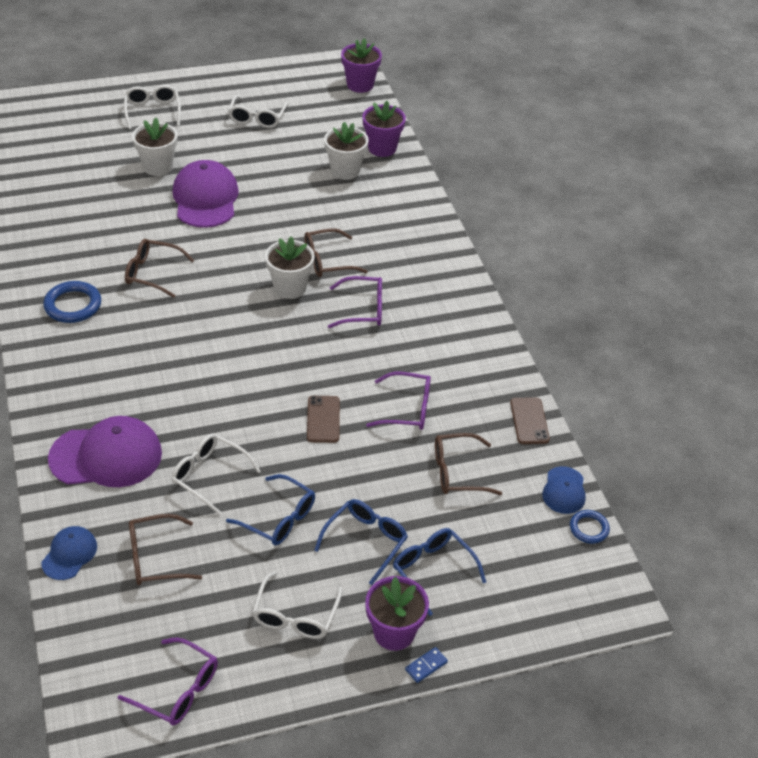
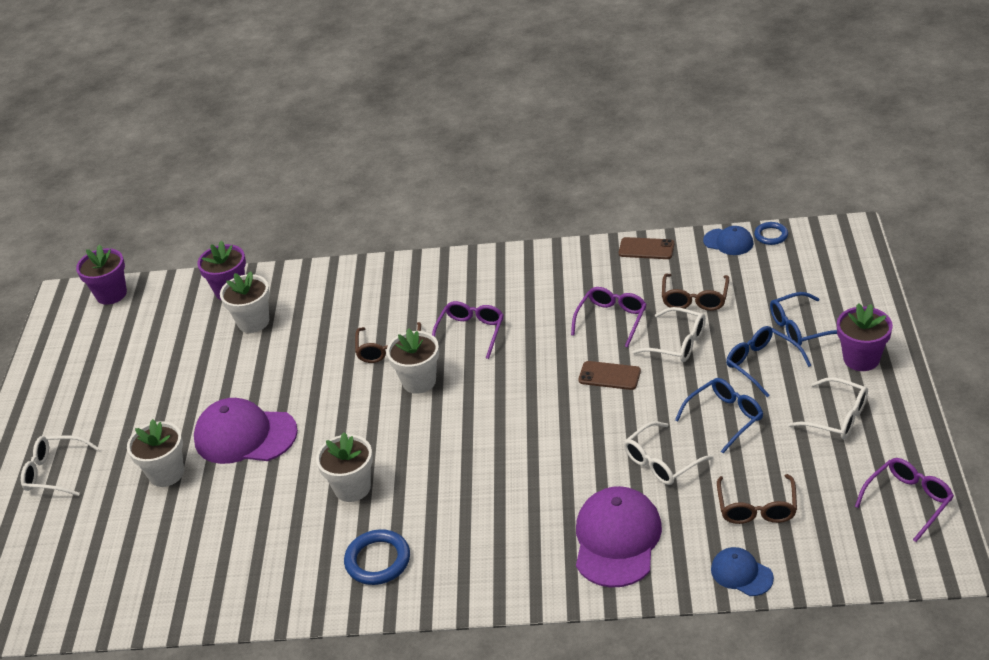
camera: 65 degrees left, 5 degrees down
(153, 273) = (352, 488): brown glasses -> white flower pot
(257, 118) = (122, 381): white glasses -> white glasses (677, 343)
(426, 666) = (896, 344): blue domino -> none

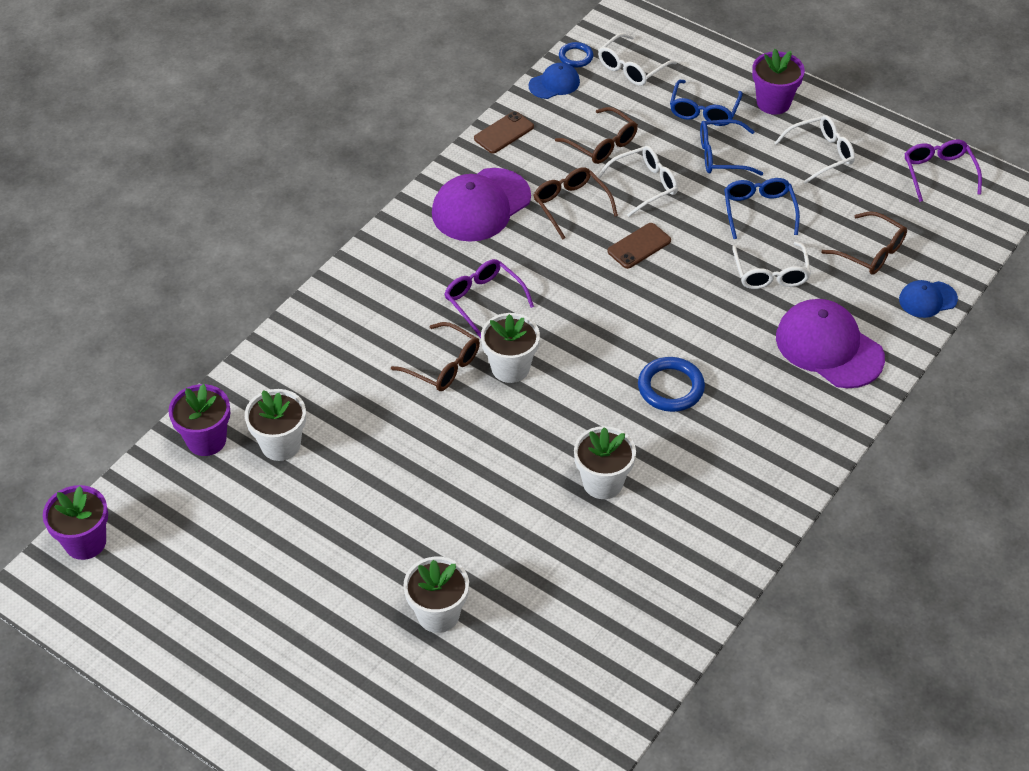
camera: 60 degrees left, 10 degrees up
(55, 472) = (337, 709): white glasses -> white glasses (632, 67)
(245, 435) = (448, 528): purple cap -> purple cap (481, 205)
(378, 560) = (710, 508): blue ring -> blue ring (670, 387)
(611, 320) = (571, 205): purple glasses -> brown glasses

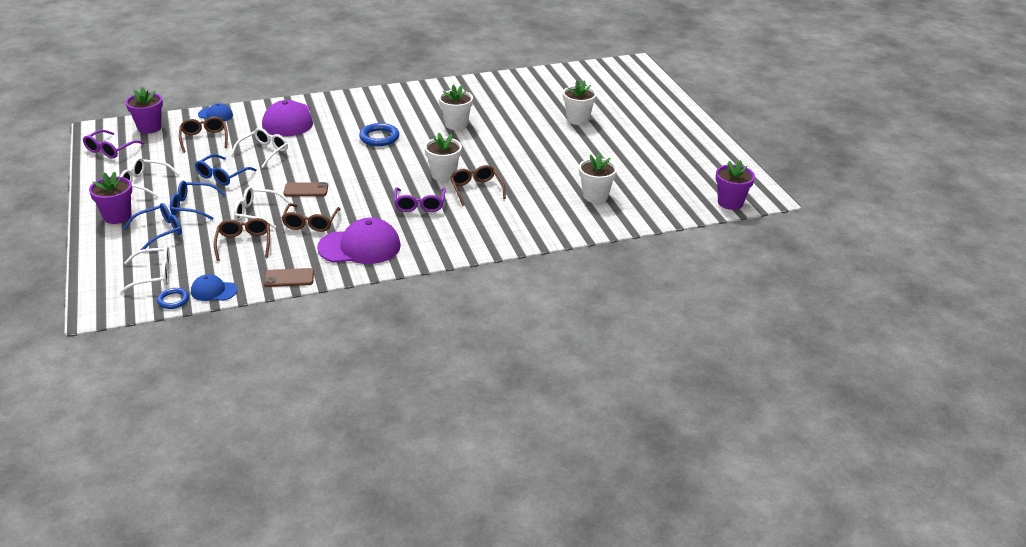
camera: 145 degrees left, 15 degrees down
(206, 440) = (634, 214): purple flower pot -> purple flower pot (149, 128)
(722, 155) = (193, 206): blue glasses -> blue glasses turned 150 degrees clockwise

